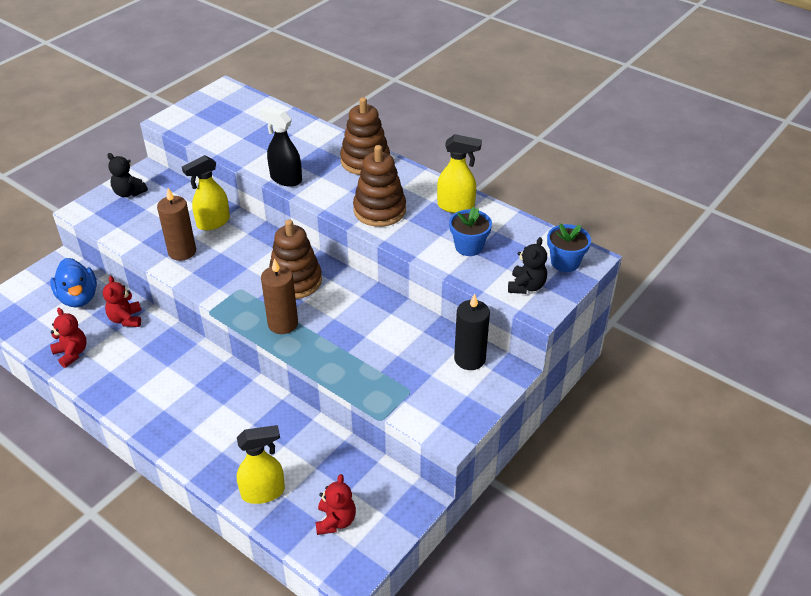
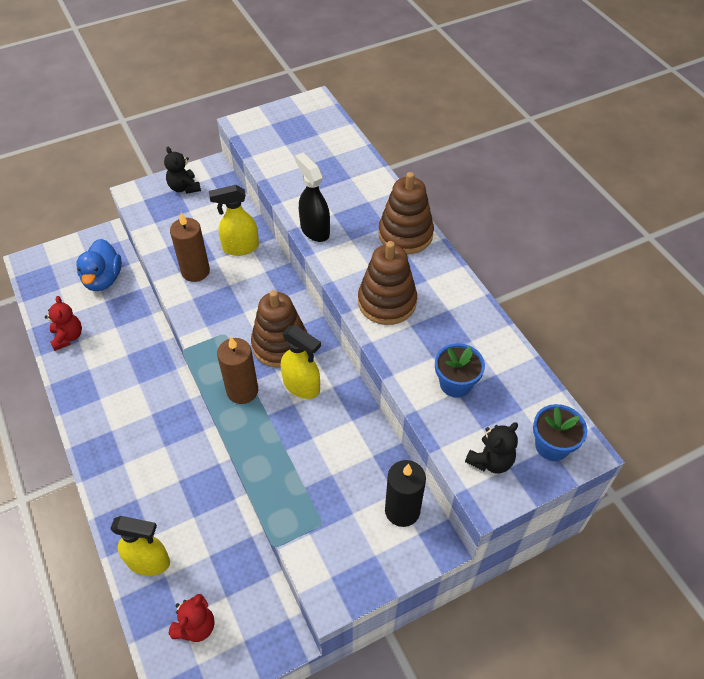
camera: 25 degrees right, 10 degrees up
(126, 319) = (130, 318): red teddy bear -> none
(456, 206) = (470, 326): yellow spray bottle -> yellow spray bottle (302, 386)

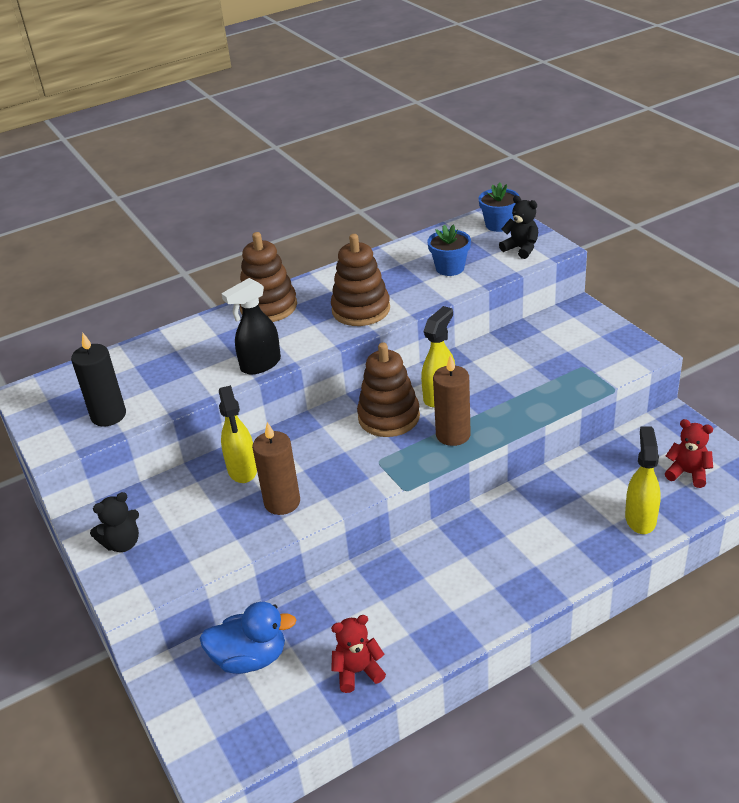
camera: 90 degrees left, 15 degrees down
(402, 510) = (556, 325): black candle -> black candle (108, 415)

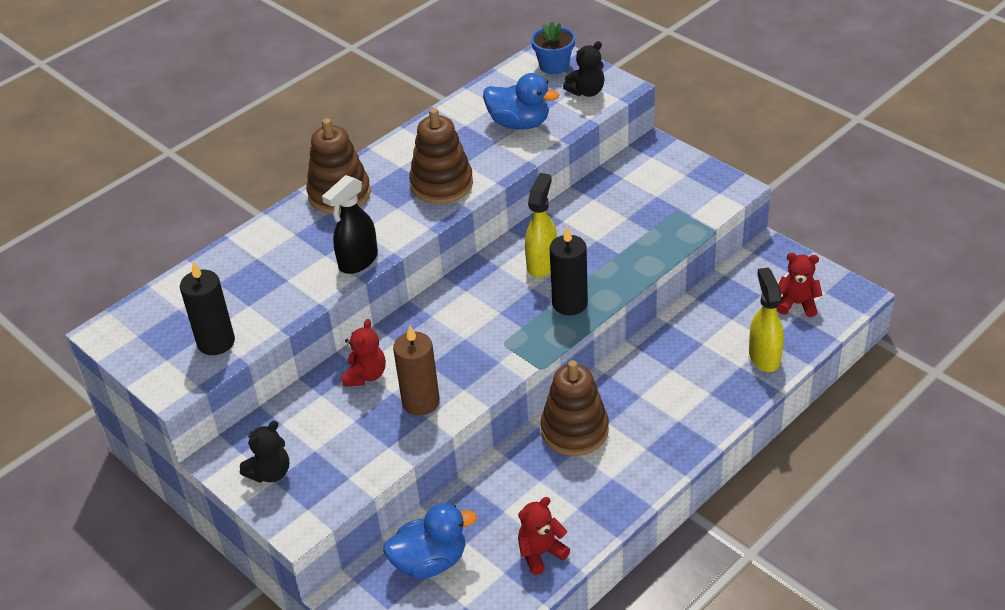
camera: 15 degrees left, 5 degrees up
(242, 470) = (365, 375): yellow spray bottle -> red teddy bear
(389, 417) = (498, 295): brown stacking toy -> brown stacking toy (574, 430)
(450, 268) = (519, 123): blue flower pot -> blue duck
(453, 435) = (570, 303): brown candle -> black candle
(521, 249) = (586, 91): black teddy bear -> black teddy bear turned 120 degrees clockwise

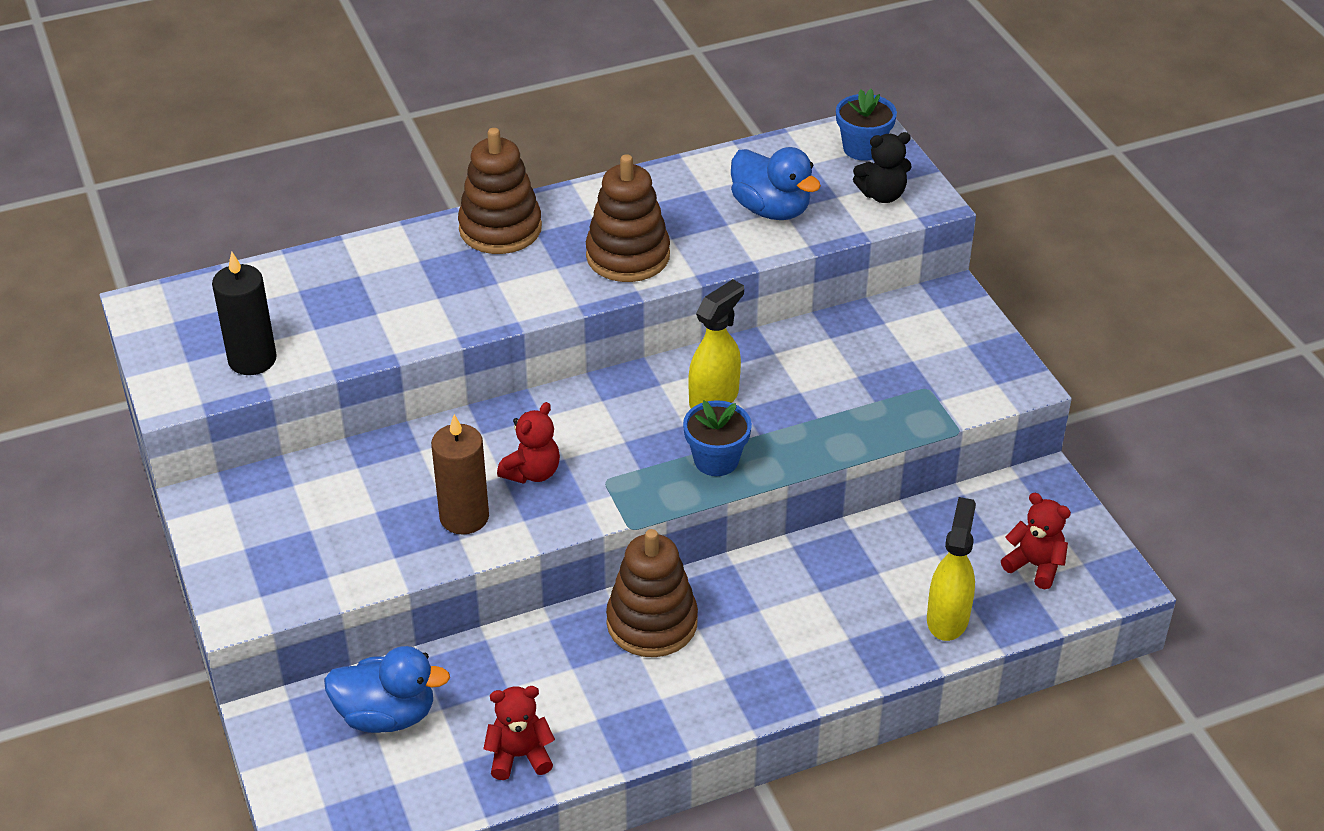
camera: 20 degrees right, 0 degrees up
(270, 473) = (245, 538): black teddy bear -> none
(358, 261) = (470, 318): black spray bottle -> none
(365, 375) = (421, 462): red teddy bear -> red teddy bear (532, 472)
(570, 303) = (716, 460): black candle -> blue flower pot

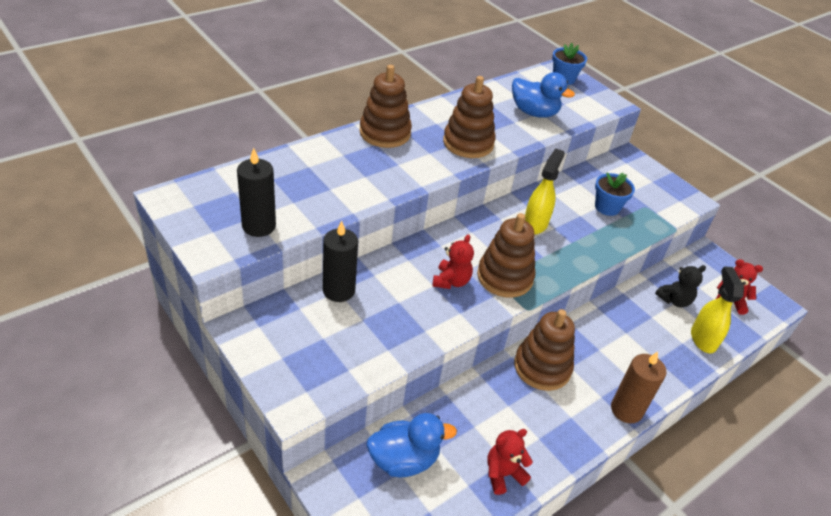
camera: 20 degrees left, 0 degrees up
(358, 466) = (339, 290): none -> black candle
(464, 517) = (422, 316): brown candle -> brown candle (626, 410)
(619, 476) = (505, 277): none -> brown stacking toy
(716, 460) = (555, 260): blue flower pot -> blue flower pot (607, 207)
(882, 195) = (588, 101): black teddy bear -> black teddy bear (674, 300)

